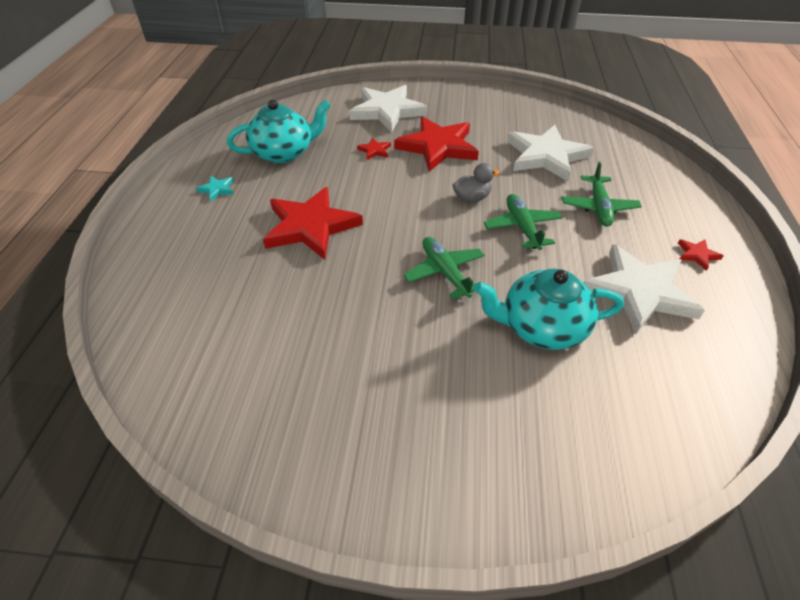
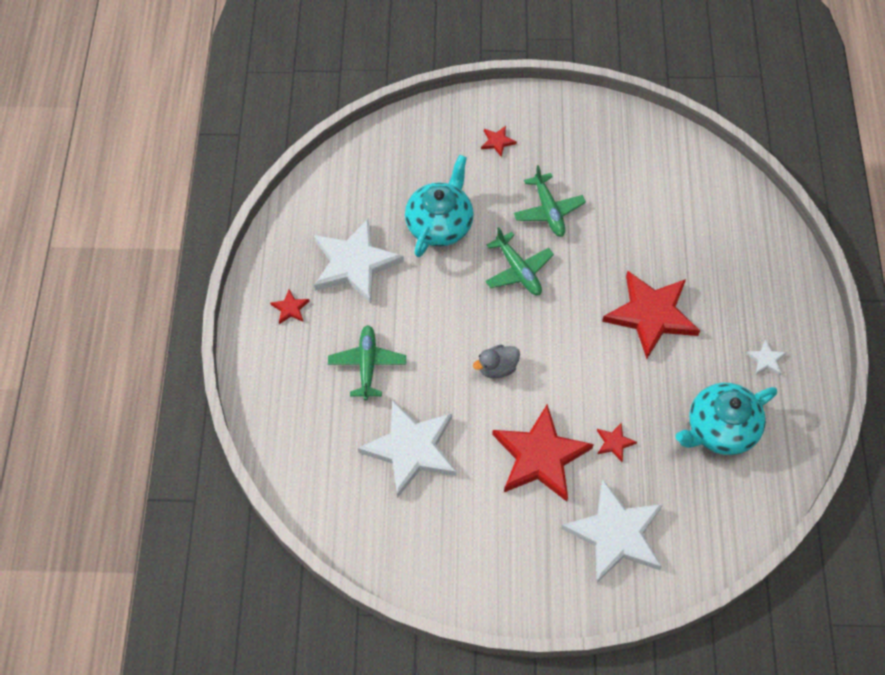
camera: 175 degrees right, 15 degrees up
(217, 189) = (766, 359): turquoise star -> white star
(463, 440) = (497, 142): none -> red star
(522, 227) = (447, 330): green plane -> green plane (548, 211)
(541, 327) = (440, 224): turquoise teapot -> turquoise teapot turned 60 degrees counterclockwise

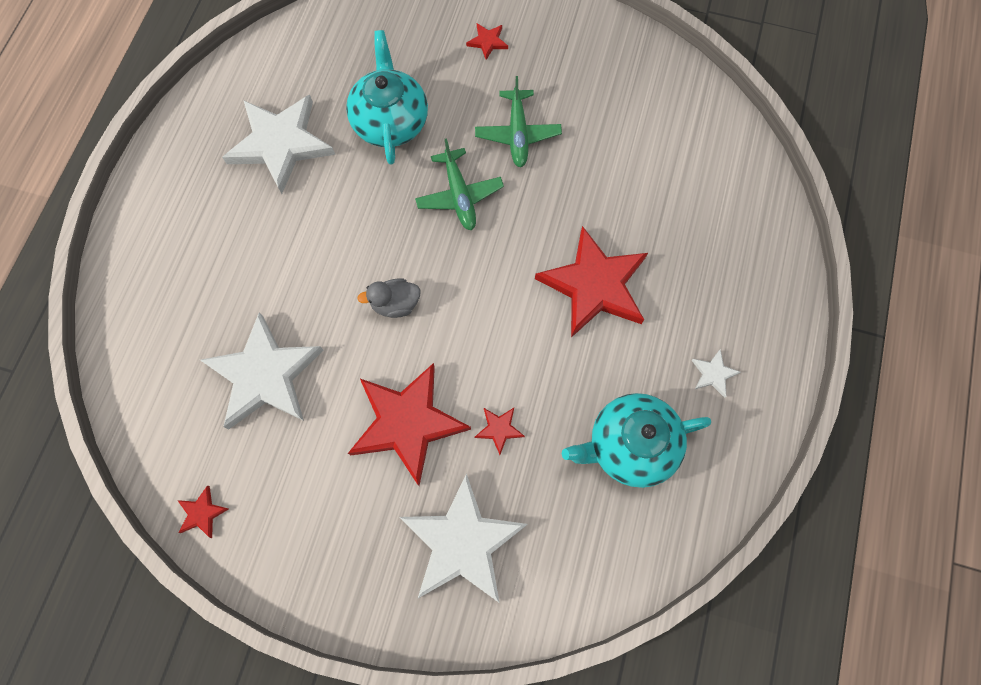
camera: 15 degrees right, 10 degrees up
(290, 308) = (193, 178): red star -> red star (202, 513)
(367, 364) = (252, 263): green plane -> none
(440, 224) = (390, 121): turquoise teapot -> turquoise teapot turned 45 degrees counterclockwise

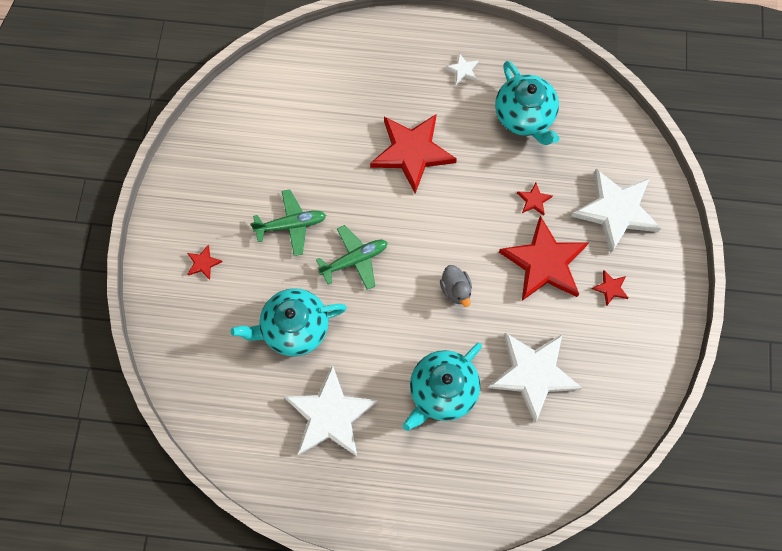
camera: 100 degrees left, 0 degrees up
(202, 513) = (644, 391): red star -> red star (610, 288)
(274, 265) = (442, 390): none -> turquoise teapot

